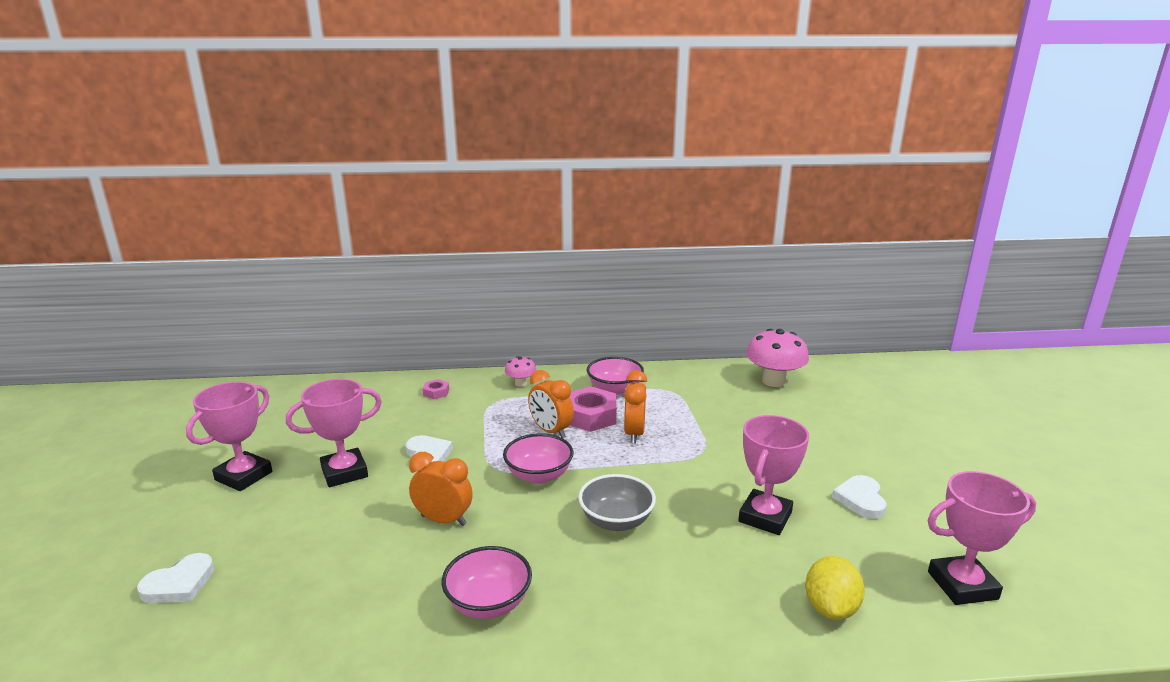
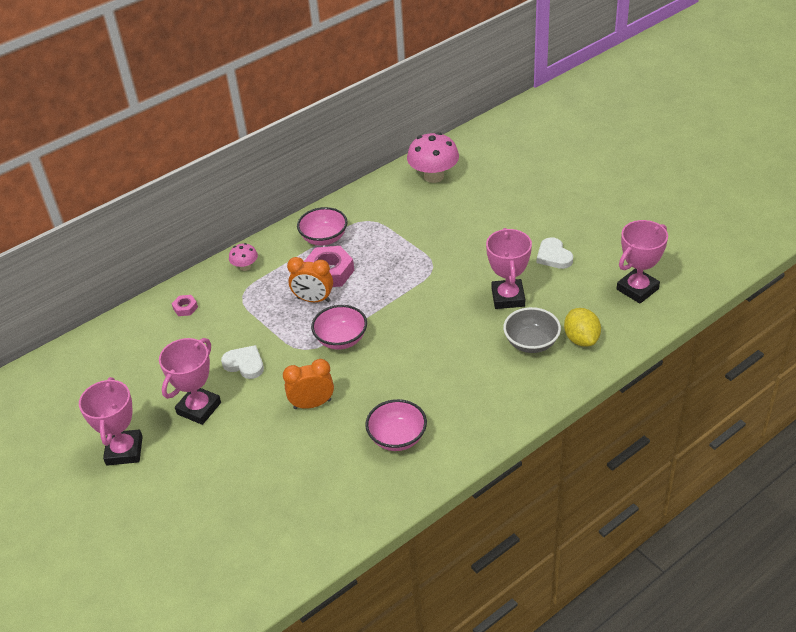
camera: 30 degrees left, 20 degrees up
(179, 584) = (189, 536): white heart -> none
(616, 521) = (422, 346): grey bowl -> grey bowl (531, 343)
(634, 434) = (374, 273): orange clock -> none

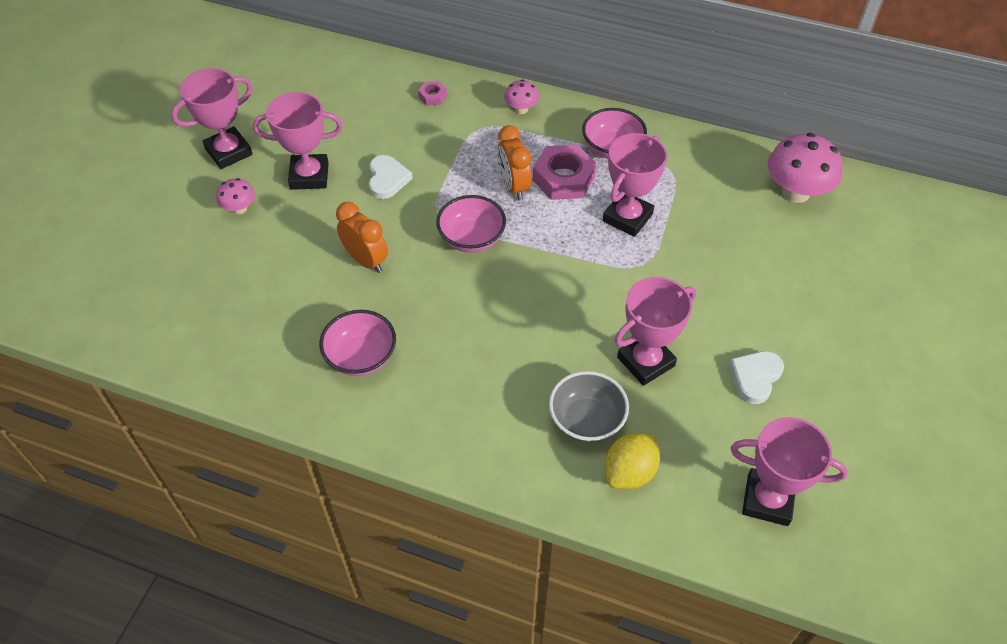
camera: 55 degrees right, 10 degrees up
(193, 463) = (239, 208): none -> pink mushroom
(389, 257) = (627, 217): none -> pink trophy

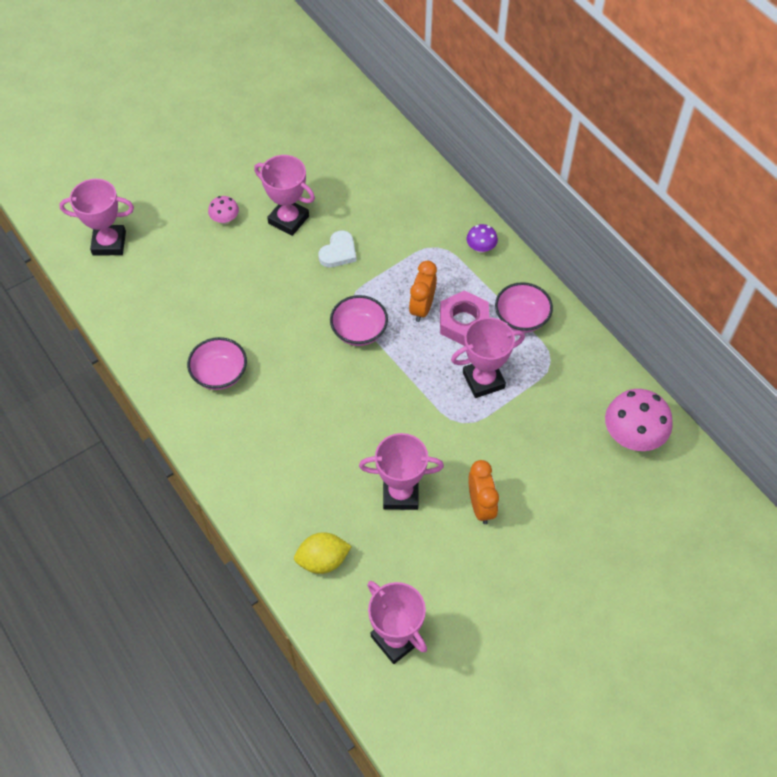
camera: 35 degrees right, 5 degrees up
(229, 152) = (250, 171): pink trophy -> pink trophy (109, 243)
(366, 260) = (276, 306): orange clock -> orange clock (481, 506)
(433, 96) = (424, 201): pink nut -> none
(521, 109) = (481, 248): pink mushroom -> purple mushroom
(586, 420) = (325, 508): grey bowl -> none
(755, 377) = (466, 553): white heart -> none

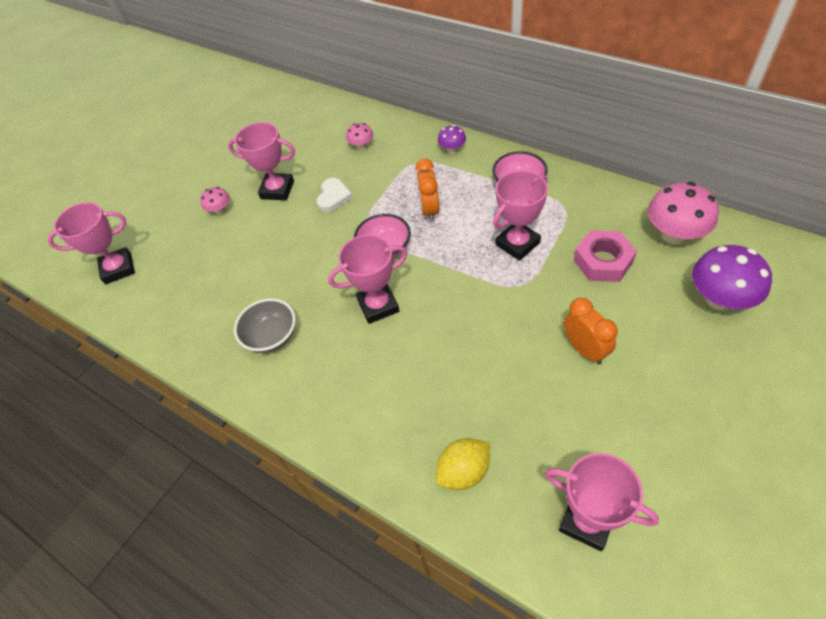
camera: 15 degrees left, 5 degrees down
(220, 374) = (272, 336): pink bowl -> grey bowl
(394, 203) = (362, 146): none -> pink mushroom
(400, 494) = (503, 371): pink trophy -> pink trophy (378, 306)
(464, 322) = (472, 207): pink nut -> pink nut (603, 261)
(628, 514) = (719, 299): none -> purple mushroom

